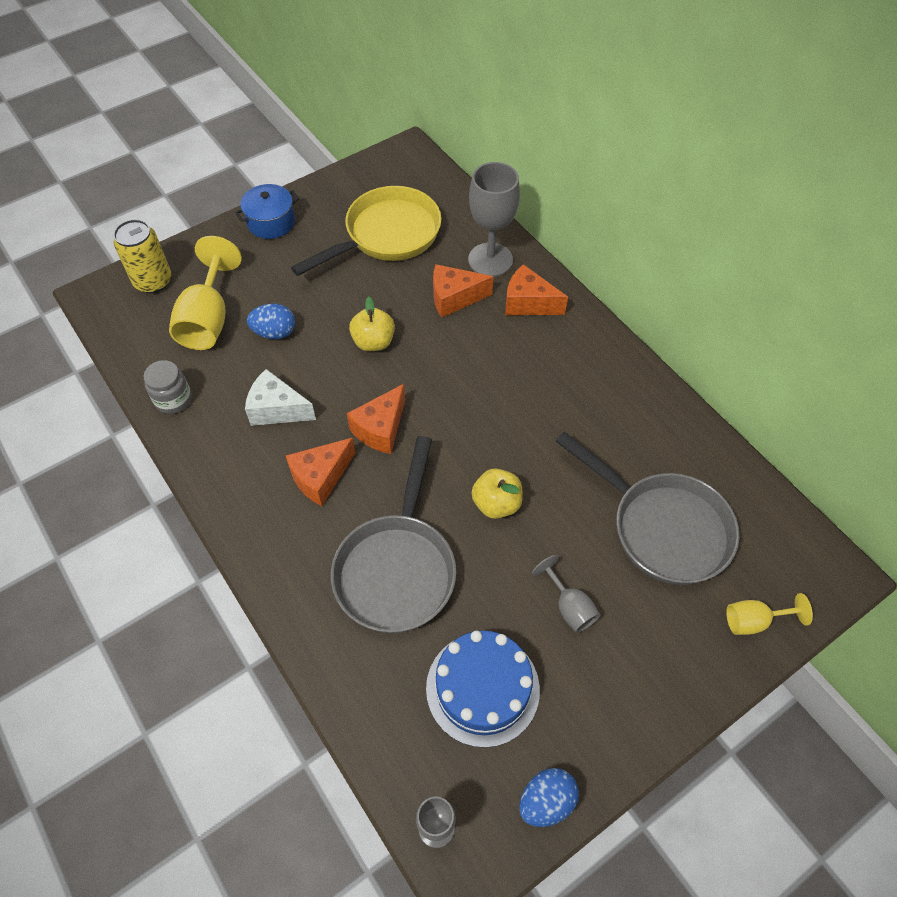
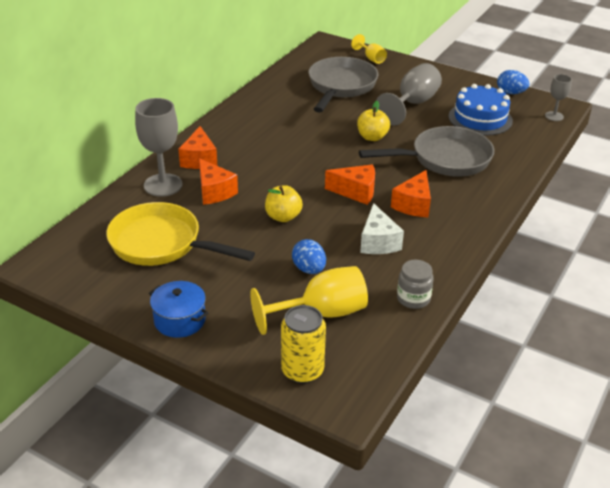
camera: 115 degrees left, 20 degrees down
(320, 478) = (413, 205): orange cheese -> orange cheese turned 90 degrees clockwise
(569, 607) = (412, 104): grey goblet -> grey goblet, size x1.84

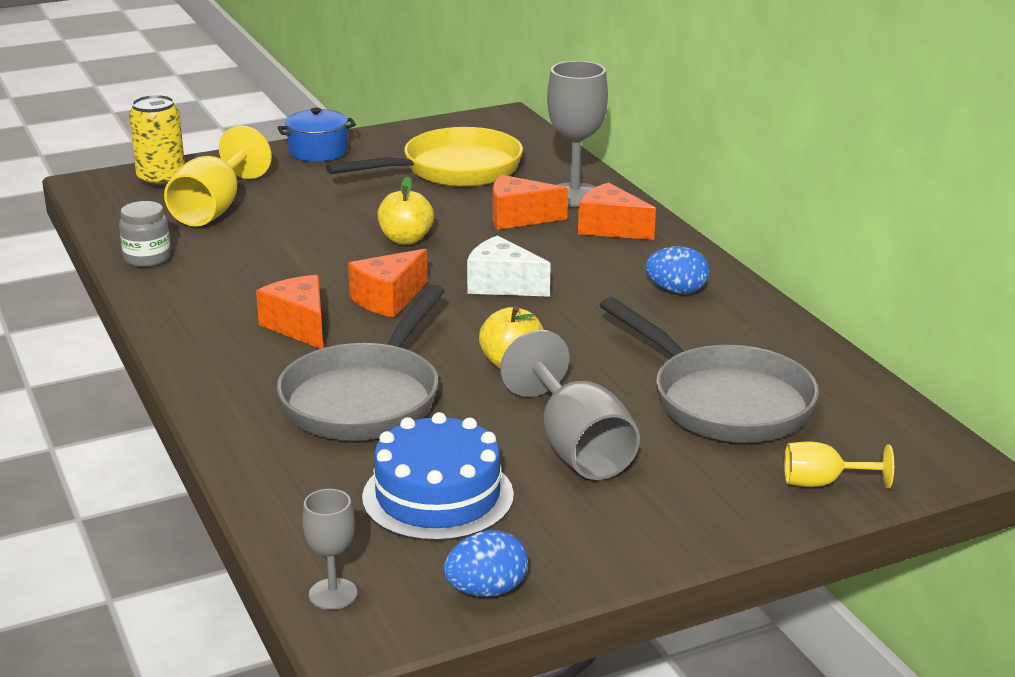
camera: 125 degrees right, 10 degrees down
(309, 269) = (288, 224): blue egg -> blue egg (676, 291)
(378, 242) = (267, 275): white cheese -> white cheese (502, 285)

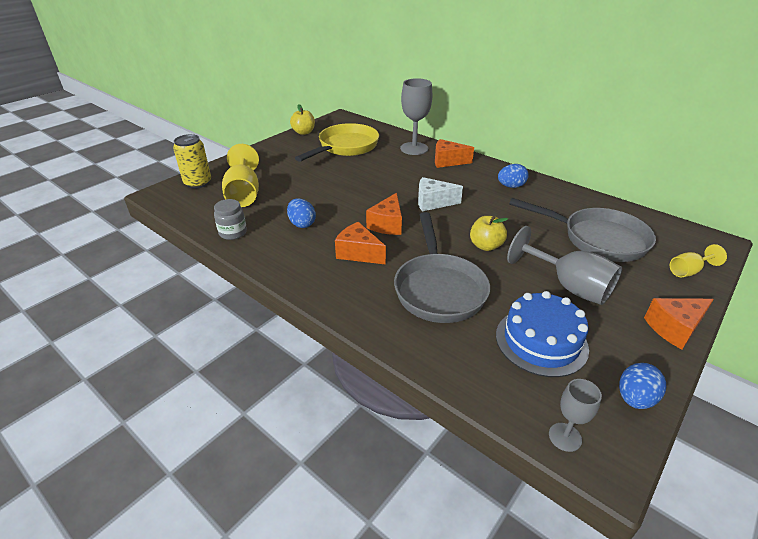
camera: 25 degrees left, 10 degrees up
(258, 269) = (302, 224): none -> blue egg
(318, 151) = (269, 150): blue pot -> none
(406, 239) = (361, 188): yellow apple -> yellow apple (304, 132)
(518, 218) = (402, 165): orange cheese -> orange cheese (674, 328)

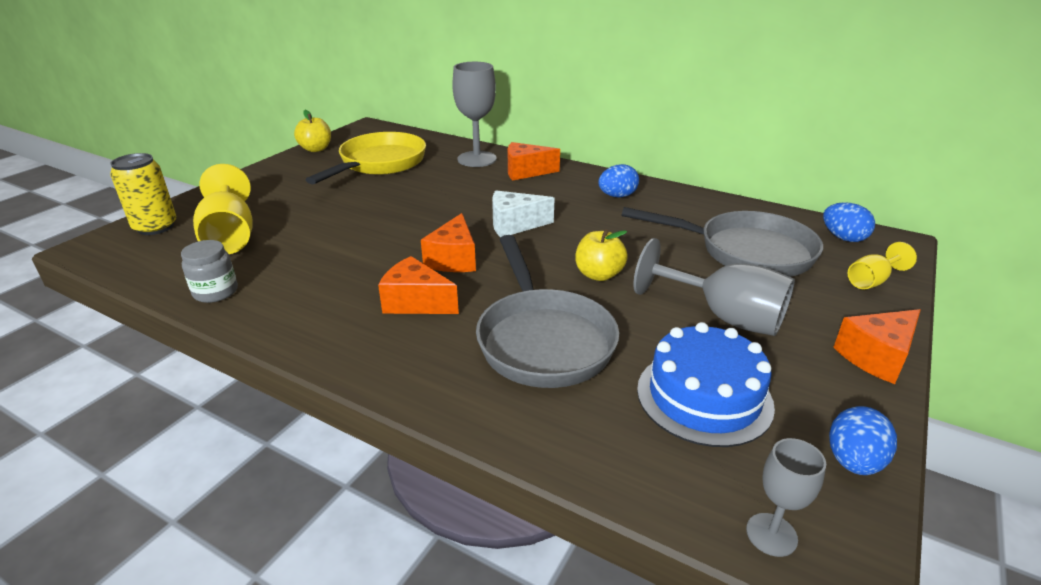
camera: 10 degrees left, 5 degrees down
(302, 224) = (325, 270): blue egg -> blue egg (843, 238)

